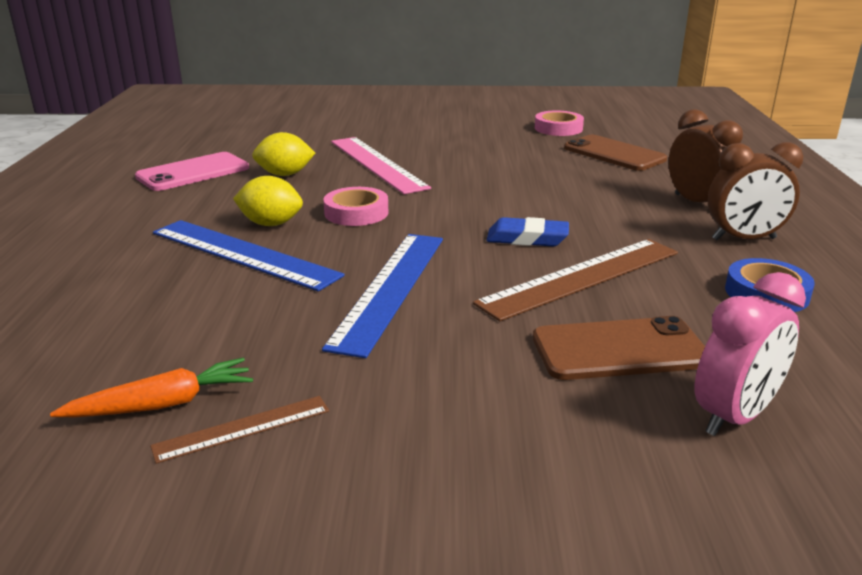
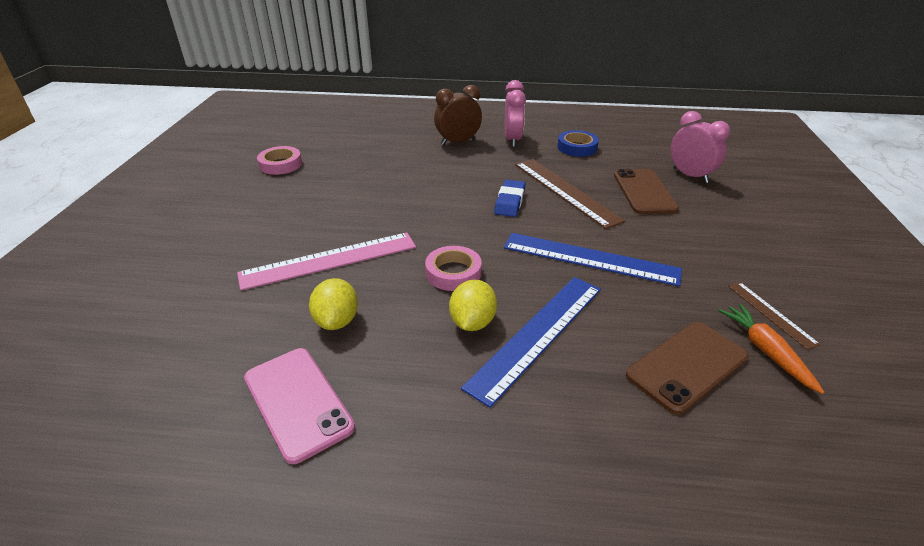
camera: 85 degrees left, 10 degrees up
(614, 154) = (356, 152): brown phone -> brown phone (687, 366)
(743, 239) = (512, 140): brown clock -> pink clock

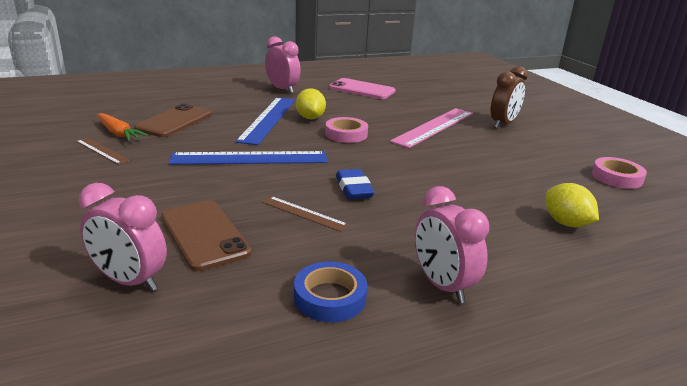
camera: 150 degrees right, 10 degrees down
(337, 321) = (384, 108): yellow lemon -> yellow lemon (566, 223)
(456, 451) = (282, 89): none -> pink clock
(458, 142) = (508, 257): brown clock -> brown clock (503, 124)
(565, 191) = (304, 213): brown ruler -> brown ruler, size x0.51

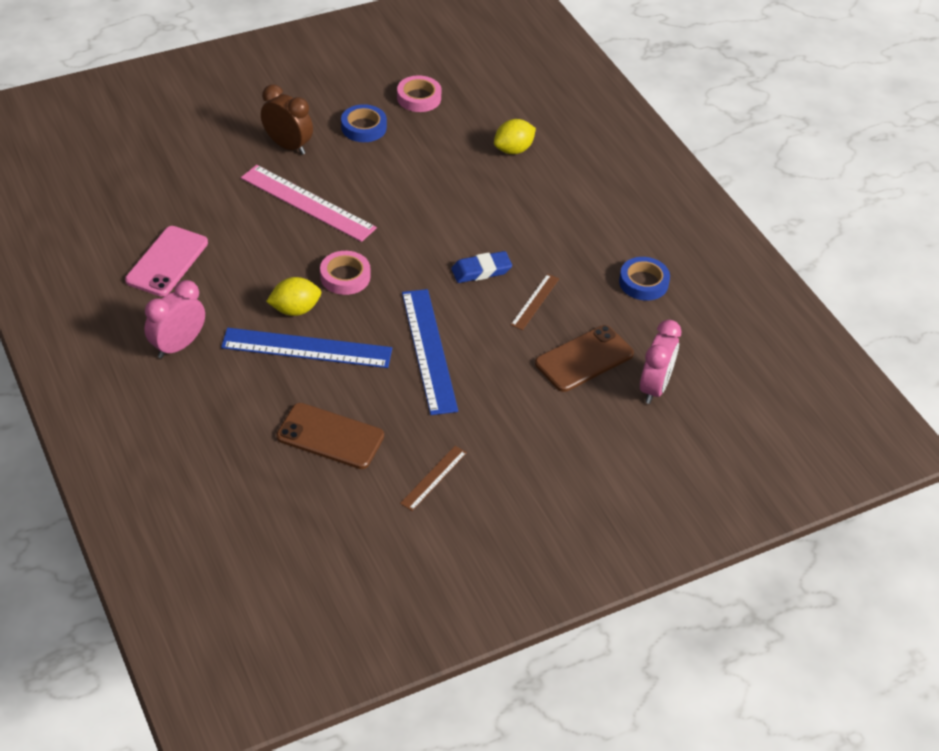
camera: 95 degrees left, 20 degrees up
(118, 133) = (380, 479): orange carrot -> none
(442, 285) = (615, 228): pink clock -> none
(548, 151) = (363, 127): none -> blue tape

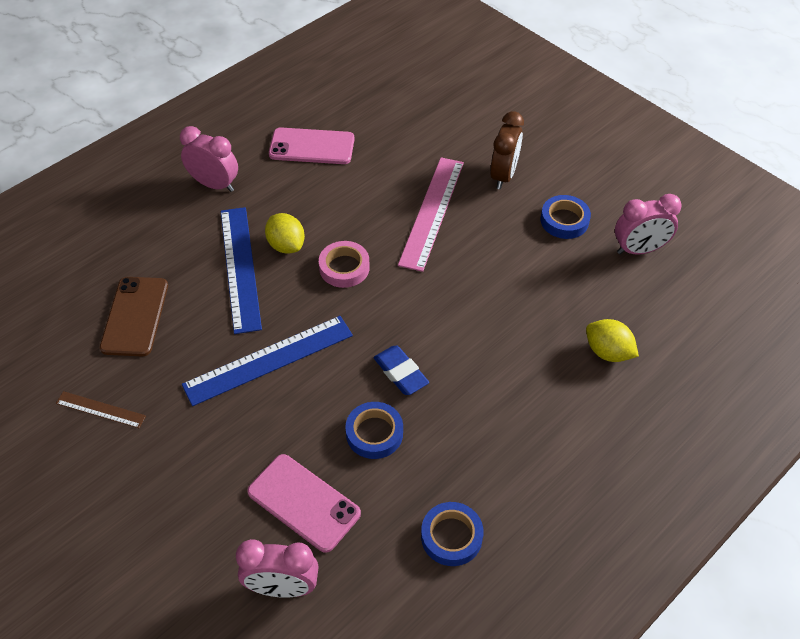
camera: 75 degrees right, 5 degrees up
(419, 98) = (639, 250): pink tape -> pink clock
(535, 301) = (374, 433): brown ruler -> blue tape
(584, 359) = (304, 502): brown phone -> pink phone

